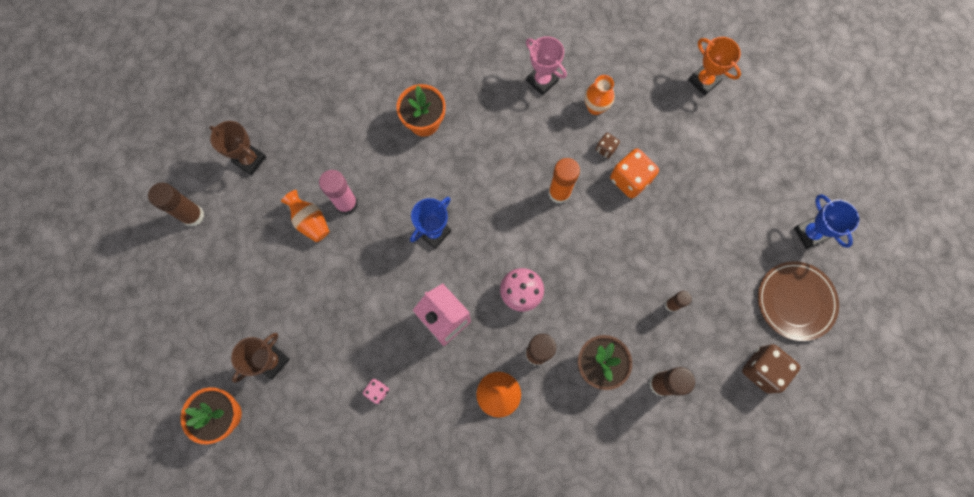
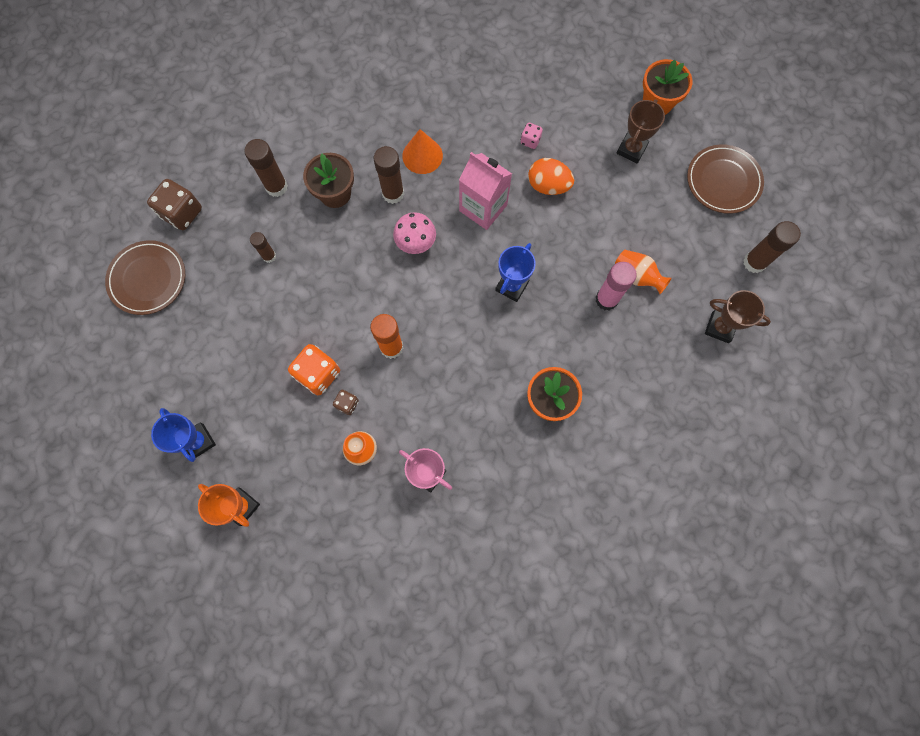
camera: 170 degrees right, 0 degrees up
(189, 306) = (723, 181): none -> brown plate
(372, 333) = (548, 186): none -> orange egg
(810, 233) = (129, 348): blue trophy -> blue trophy (198, 441)

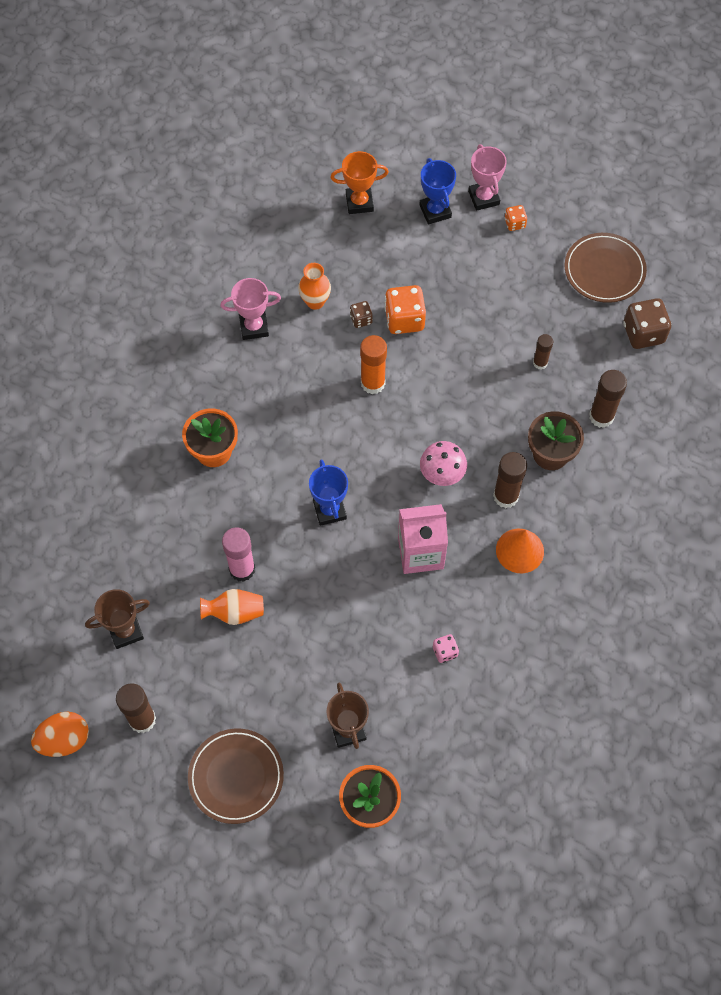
camera: 135 degrees right, 10 degrees down
(152, 417) = (483, 198): none -> pink trophy
(158, 374) = (514, 223): none -> orange dice
(198, 441) = (435, 211): blue trophy -> blue trophy turned 60 degrees clockwise
(548, 186) = (387, 624): orange egg -> orange egg (64, 740)

